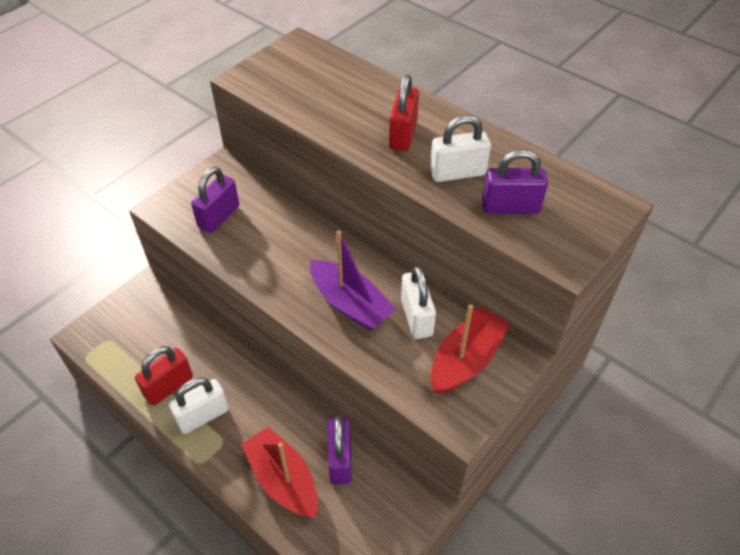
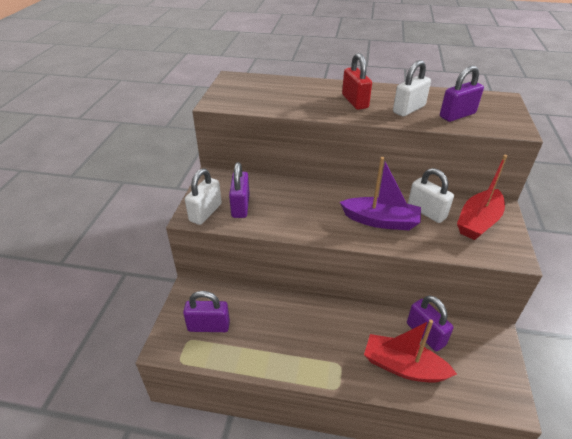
camera: 30 degrees left, 10 degrees down
(135, 335) = (209, 326): none -> purple padlock
(169, 386) = (266, 348): red padlock -> none
(203, 416) = (310, 355): white padlock -> white padlock (205, 212)
(466, 360) = (478, 222): red boat -> red boat turned 150 degrees counterclockwise

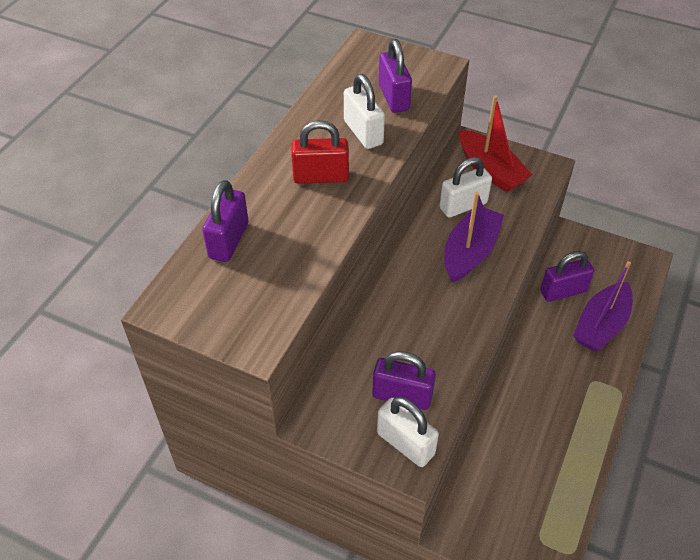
camera: 75 degrees left, 10 degrees up
(209, 326) = (521, 511): purple padlock -> purple padlock (229, 241)
(403, 367) = (601, 325): red boat -> purple boat

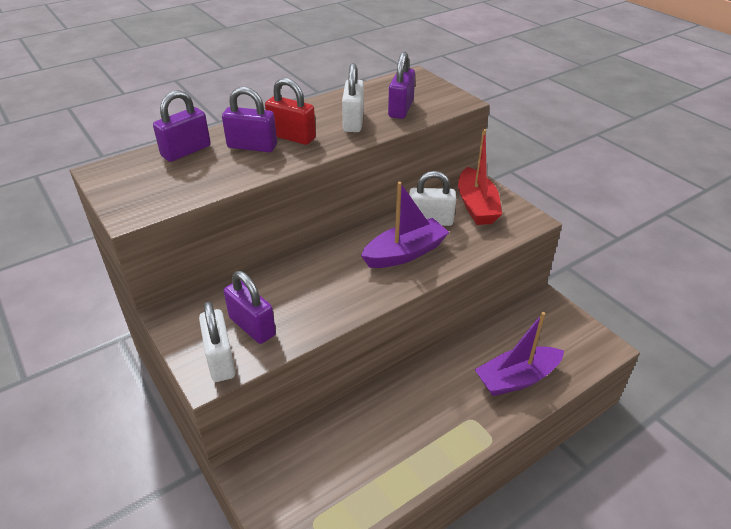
camera: 30 degrees right, 10 degrees down
(563, 291) = (502, 338): purple padlock -> purple padlock (252, 146)

